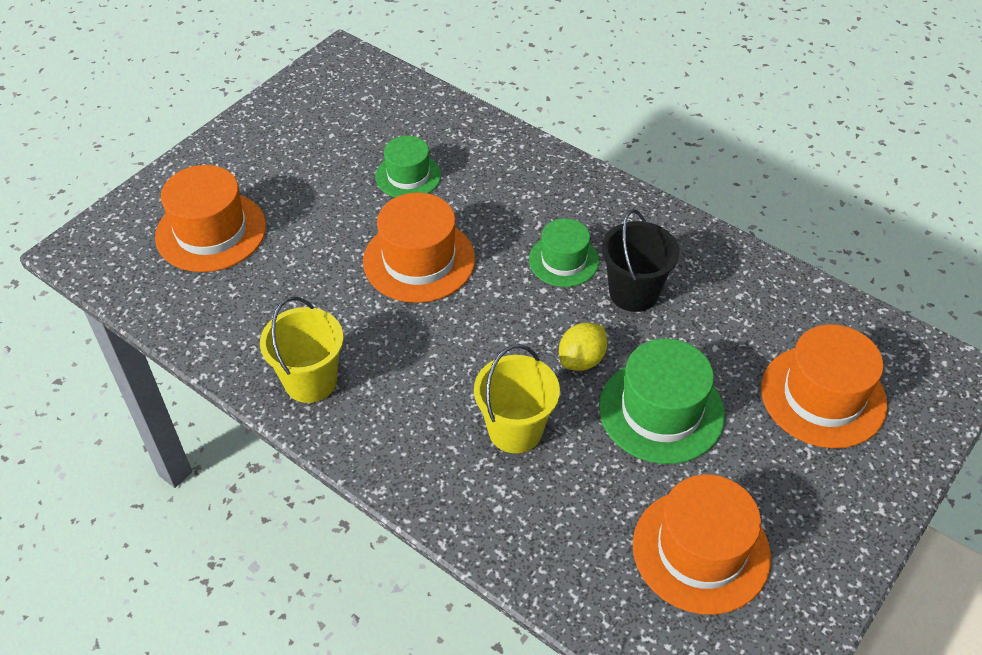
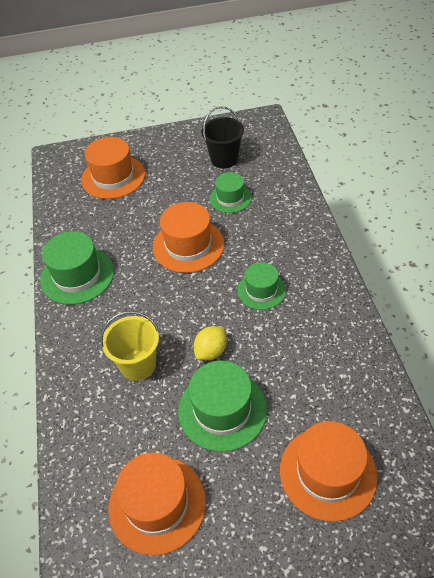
camera: 45 degrees right, 0 degrees up
(310, 381) = (77, 275): yellow bucket -> green hat
(581, 360) = (211, 351): yellow lemon -> yellow lemon turned 45 degrees counterclockwise
(633, 293) = (280, 333): black bucket -> black bucket (224, 159)

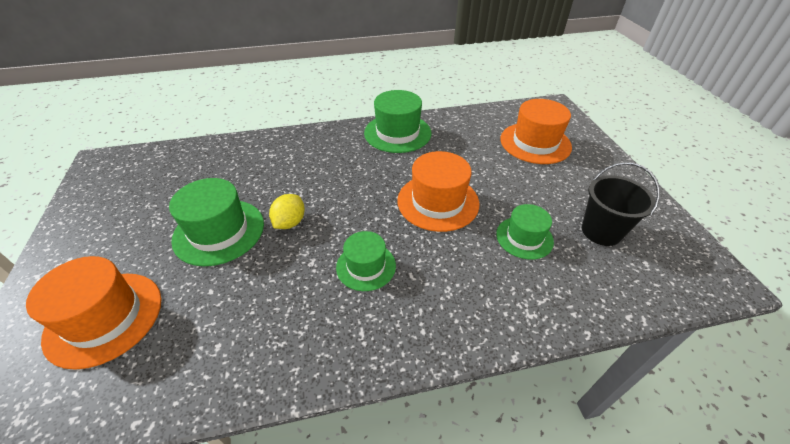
camera: 85 degrees right, 5 degrees down
(138, 365) = (289, 174): yellow bucket -> none
(157, 504) = (151, 192): orange hat -> none
(211, 351) = (290, 222): yellow lemon -> yellow lemon turned 75 degrees clockwise

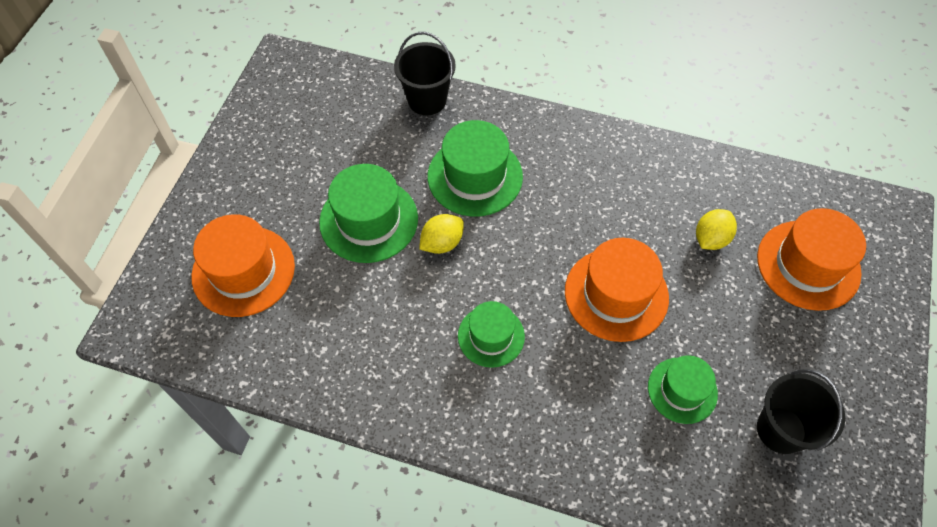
camera: 30 degrees right, 15 degrees up
(233, 147) = (427, 100): none -> black bucket
(397, 133) = (634, 164): green hat -> green hat (475, 176)
(472, 151) = (711, 239): none -> yellow lemon

